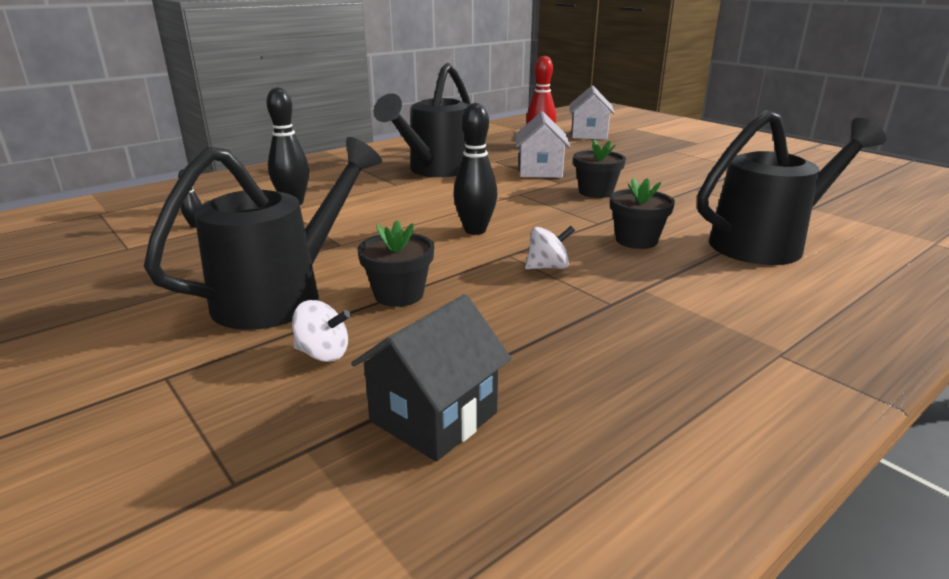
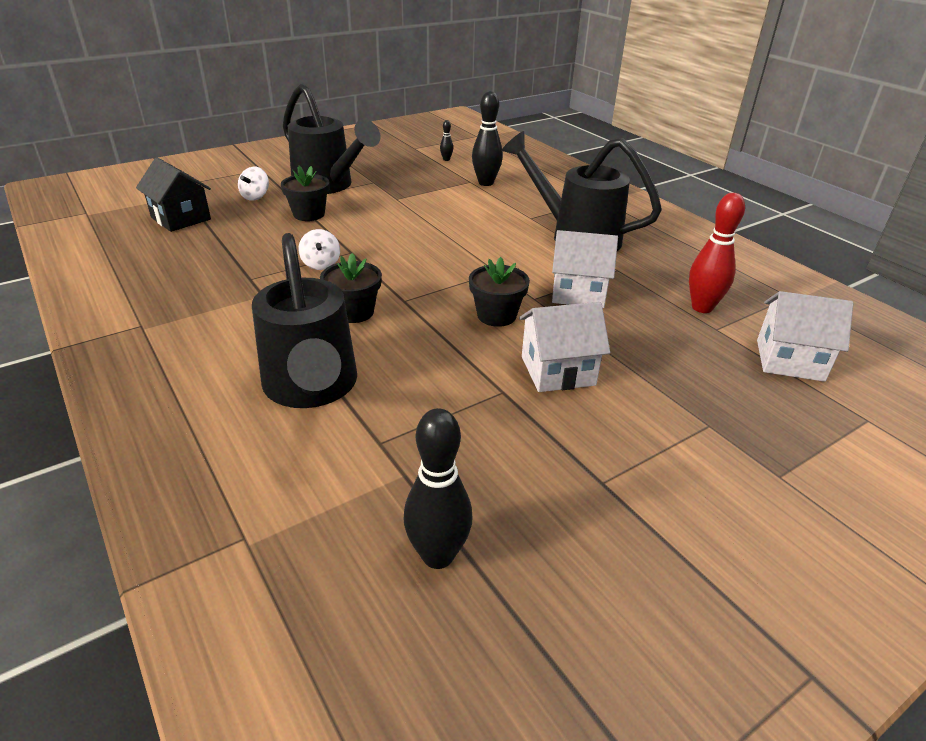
camera: 95 degrees right, 10 degrees up
(475, 230) = (405, 243): black bowling pin -> black bowling pin (438, 555)
(654, 176) = (558, 371): none -> white house

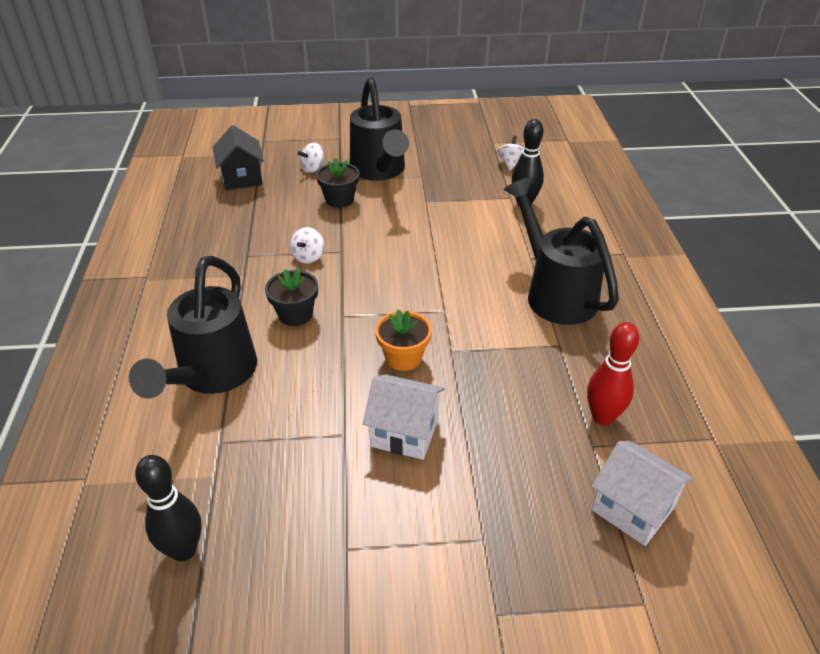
camera: 30 degrees right, 5 degrees up
(446, 159) = (511, 164): black bowling pin -> white spinning top
(496, 315) = (403, 357): black flower pot -> orange flower pot
(578, 292) = (497, 358): white house -> none

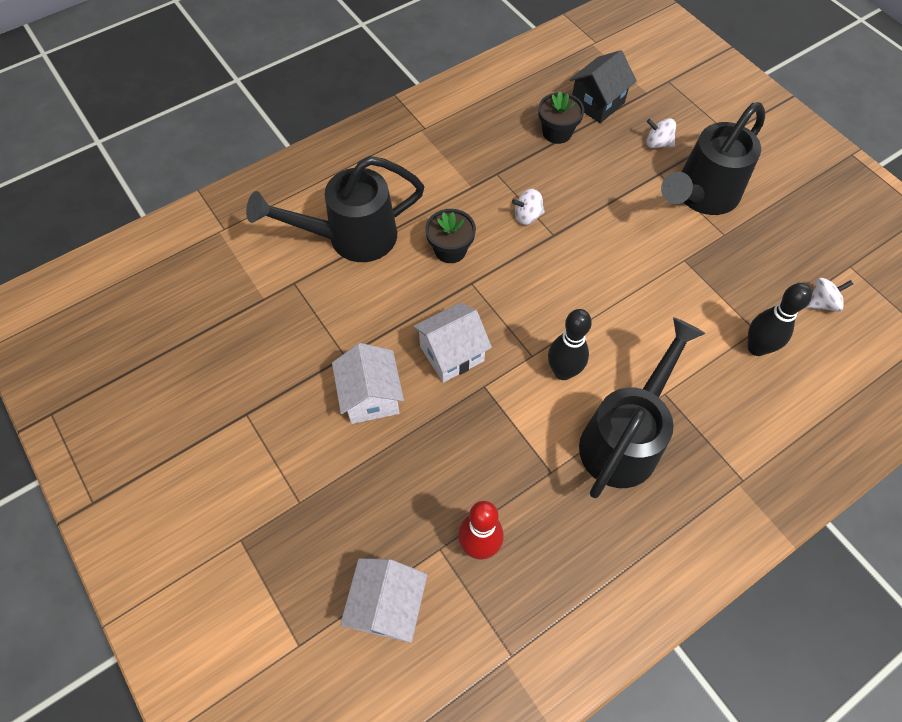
camera: 60 degrees right, 20 degrees up
(183, 550) = (199, 319): black bowling pin -> black bowling pin (563, 371)
(339, 200) = (627, 191): black flower pot -> black flower pot (557, 132)
(403, 357) = (452, 354): orange flower pot -> white house

